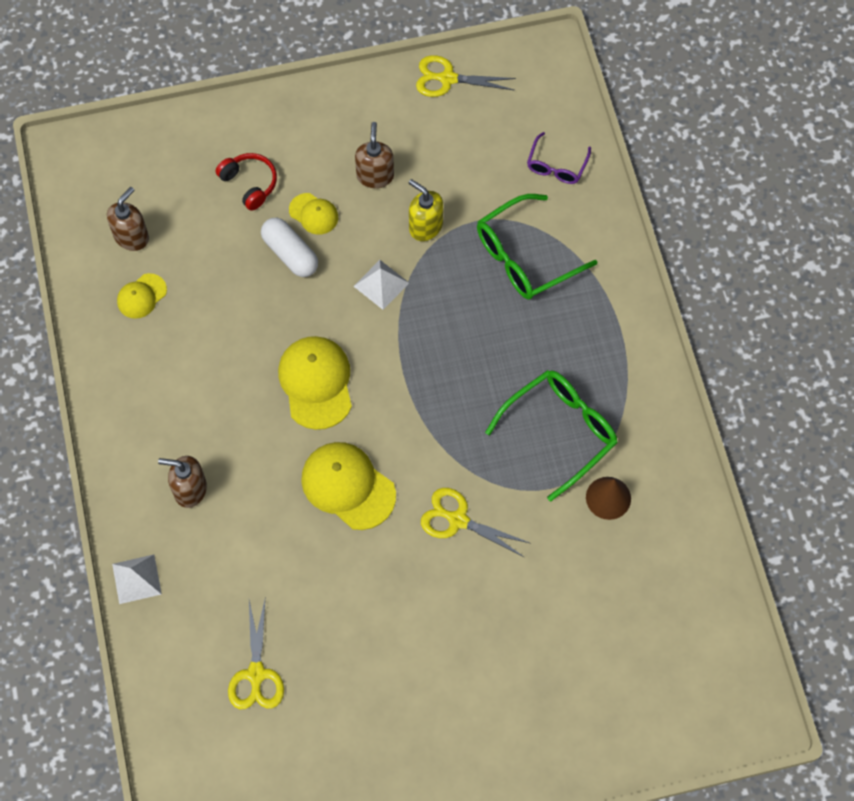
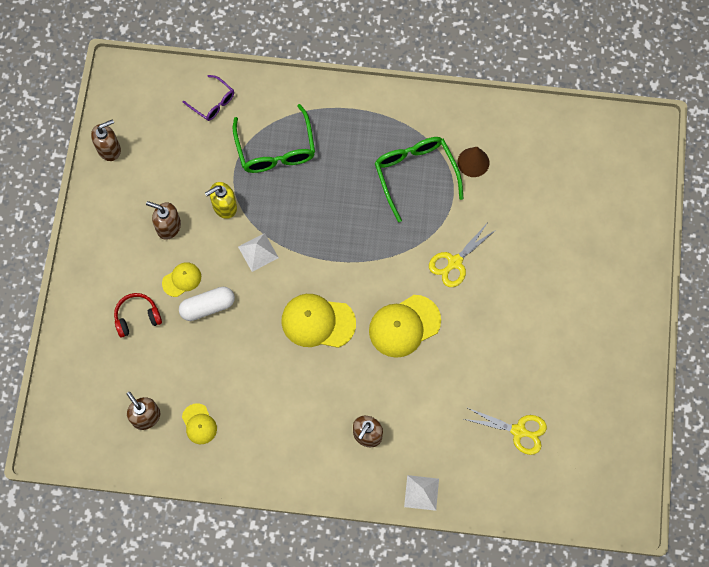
camera: 70 degrees left, 5 degrees up
(448, 78) = (109, 149): yellow scissors -> brown soap dispenser

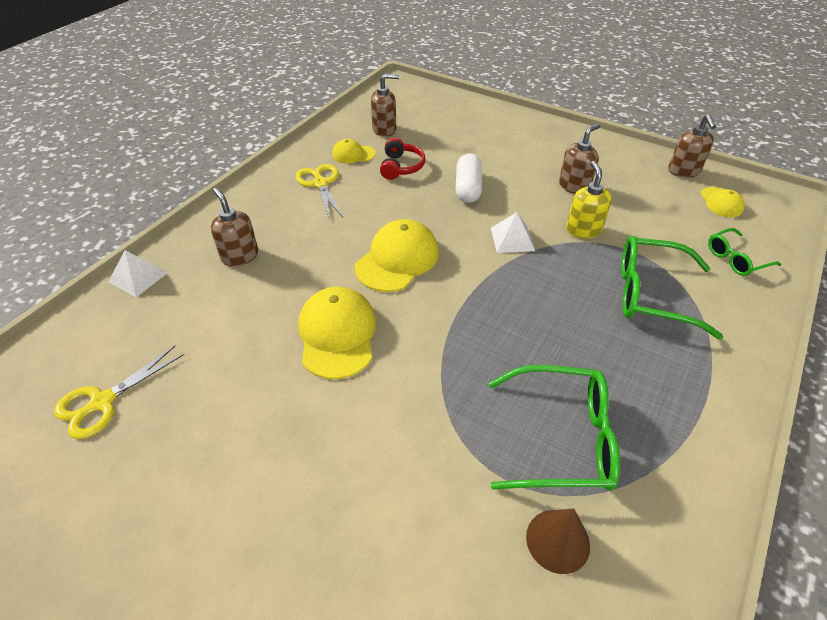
camera: 115 degrees right, 25 degrees down
(137, 317) = (484, 146): red headphones -> red headphones (401, 167)
(182, 280) = (508, 180): yellow cap -> yellow cap (721, 202)
(213, 102) = (736, 259): purple glasses -> green glasses
(455, 262) = (390, 430): yellow scissors -> yellow scissors (320, 184)

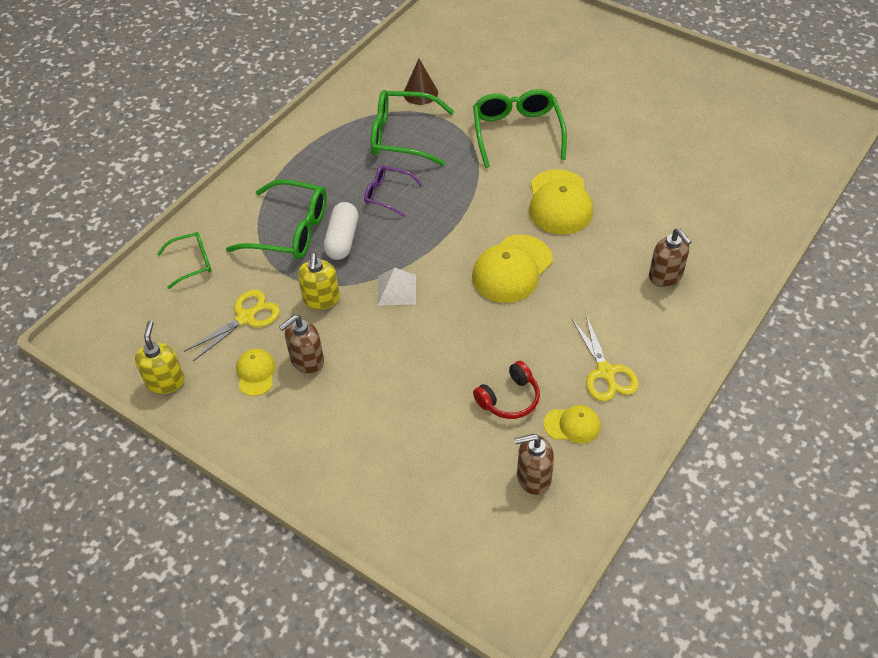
camera: 175 degrees left, 5 degrees up
(103, 401) = (720, 161): yellow scissors -> yellow scissors (245, 318)
(138, 277) = (753, 256): white pyramid -> none
(386, 449) = (517, 132): none -> green glasses
(401, 167) = (509, 399): red headphones -> red headphones turned 135 degrees counterclockwise
(467, 188) = (431, 360): white capsule -> white capsule (342, 239)
(554, 341) = (387, 195): none -> purple glasses
(683, 171) = (165, 381): brown soap dispenser -> yellow soap dispenser
(721, 202) = (156, 332): yellow cap -> yellow cap (256, 373)

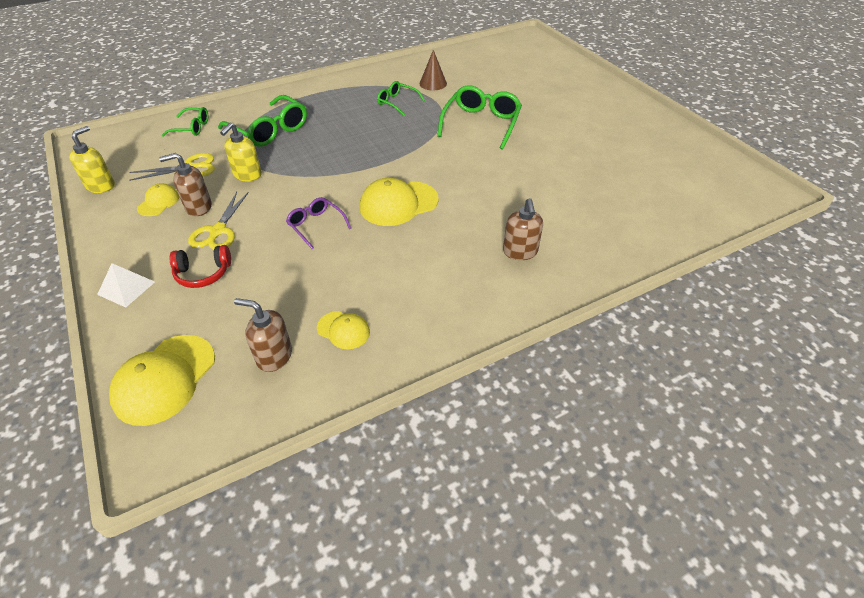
camera: 25 degrees right, 5 degrees down
(342, 239) = (298, 146): white capsule -> none
(387, 195) = (354, 131): purple glasses -> purple glasses (316, 225)
(396, 290) = (303, 187): white pyramid -> white pyramid (126, 288)
(402, 136) = (397, 102): green glasses -> green glasses, size x0.57
(509, 399) = (312, 289): red headphones -> red headphones (203, 273)
(559, 203) = (475, 174): yellow cap -> yellow cap (164, 379)
(605, 372) = (407, 302): yellow scissors -> yellow scissors (218, 231)

